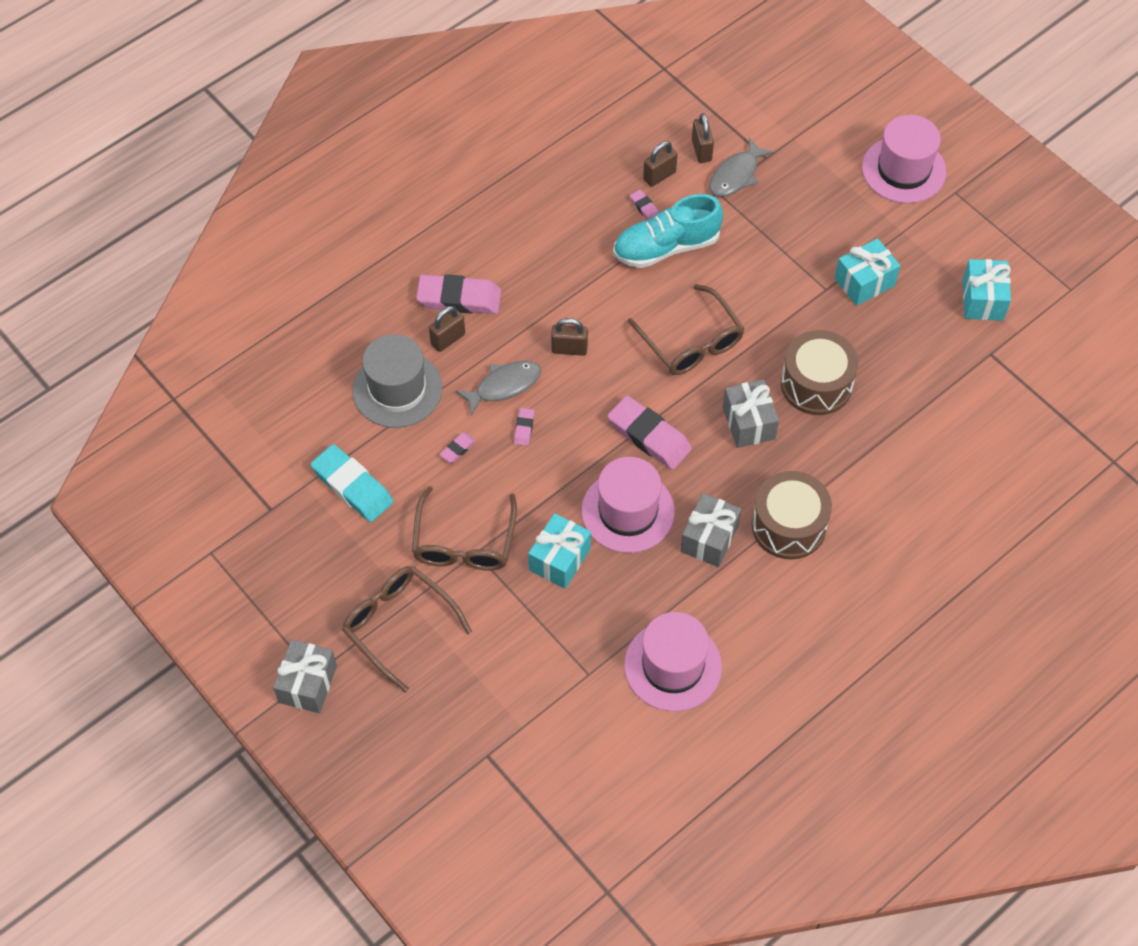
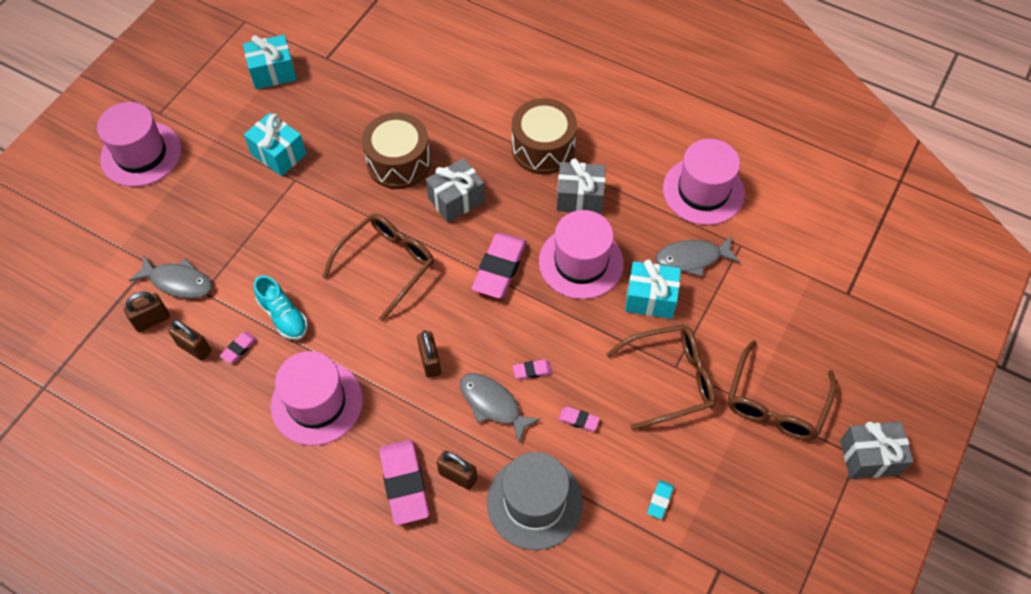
camera: 110 degrees left, 0 degrees up
(352, 486) = (660, 500): turquoise eraser -> turquoise eraser, size x0.45
(565, 253) = (317, 402): none -> pink hat
(591, 618) = (692, 258): none -> grey fish
(666, 247) = (283, 316): turquoise shoe -> turquoise shoe, size x0.64

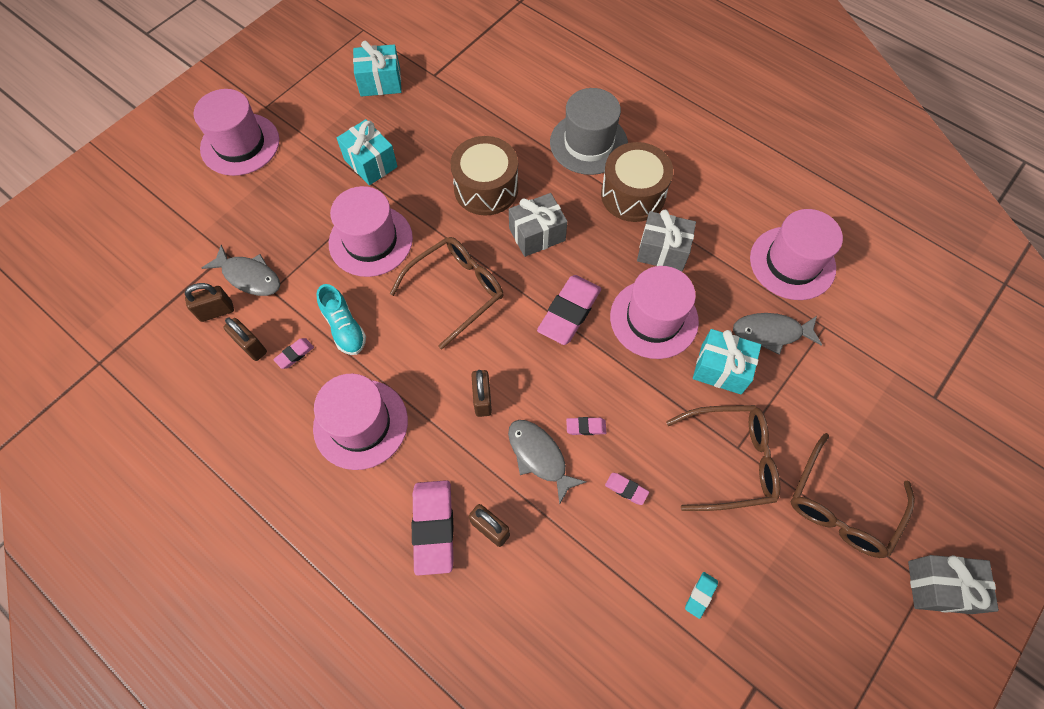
camera: 10 degrees right, 5 degrees up
(293, 229) = (370, 241): none -> pink hat
(534, 502) = (566, 572): grey hat -> grey hat (588, 143)

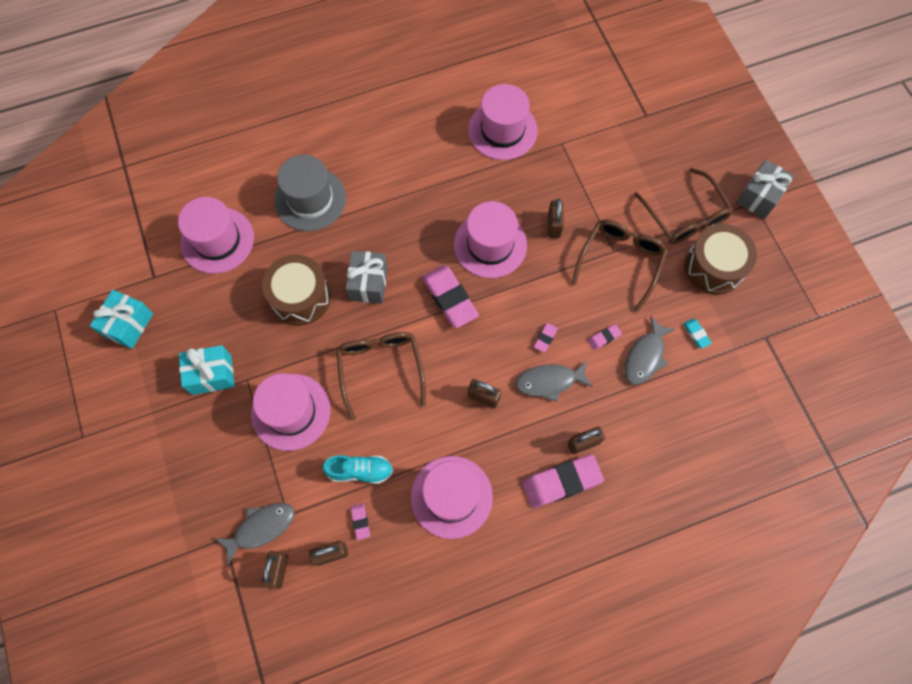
camera: 60 degrees left, 5 degrees up
(240, 144) = (110, 477): pink hat -> pink hat (217, 240)
(433, 527) = (561, 482): pink eraser -> pink eraser turned 45 degrees counterclockwise
(633, 195) = (378, 196): brown drum -> brown drum (713, 267)
(662, 251) = (439, 205): grey gift -> none
(721, 369) = (553, 226): turquoise gift -> brown padlock
(771, 333) = (546, 178): grey fish -> grey fish (645, 356)

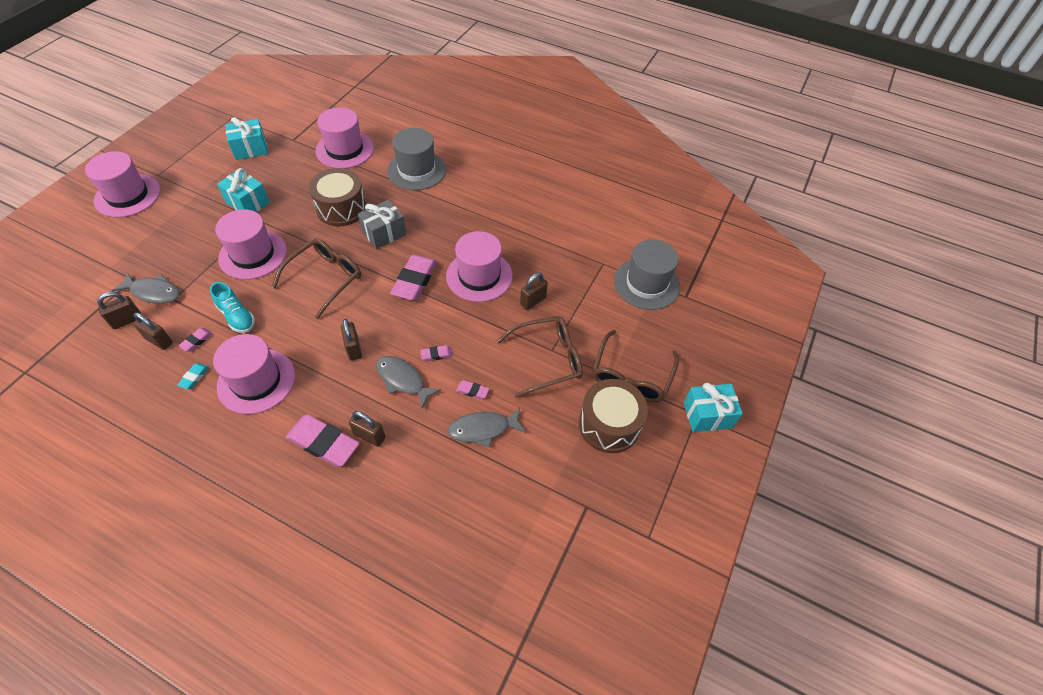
camera: 45 degrees right, 15 degrees down
(502, 130) = (574, 227): pink hat -> pink hat (127, 195)
(610, 130) = (646, 283): none -> grey hat
(696, 334) = (537, 452): turquoise eraser -> turquoise eraser (194, 377)
(759, 197) = (707, 415): grey gift -> turquoise gift

